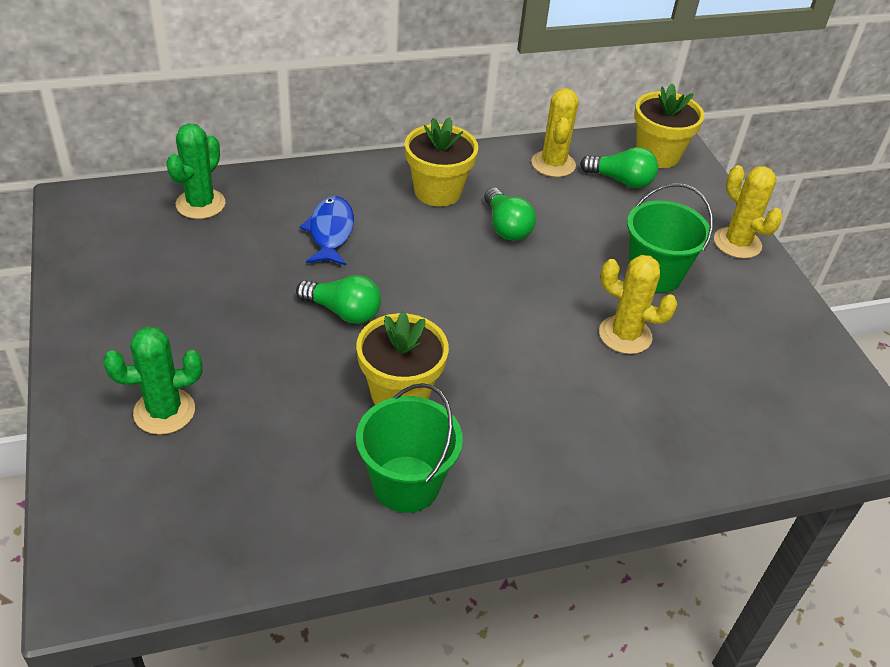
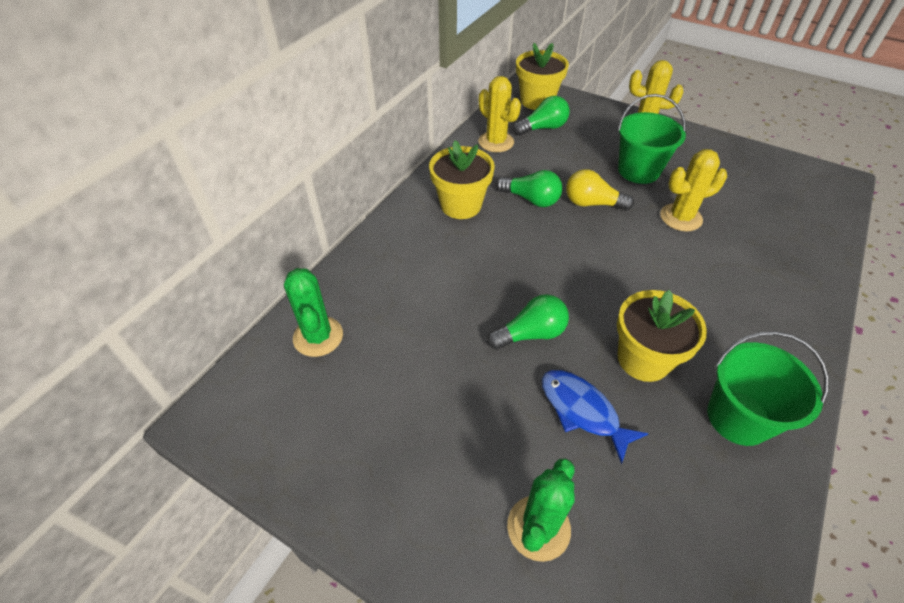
camera: 40 degrees left, 5 degrees up
(330, 232) = (439, 284): blue fish -> blue fish (582, 411)
(557, 267) = (592, 203): none -> yellow light bulb

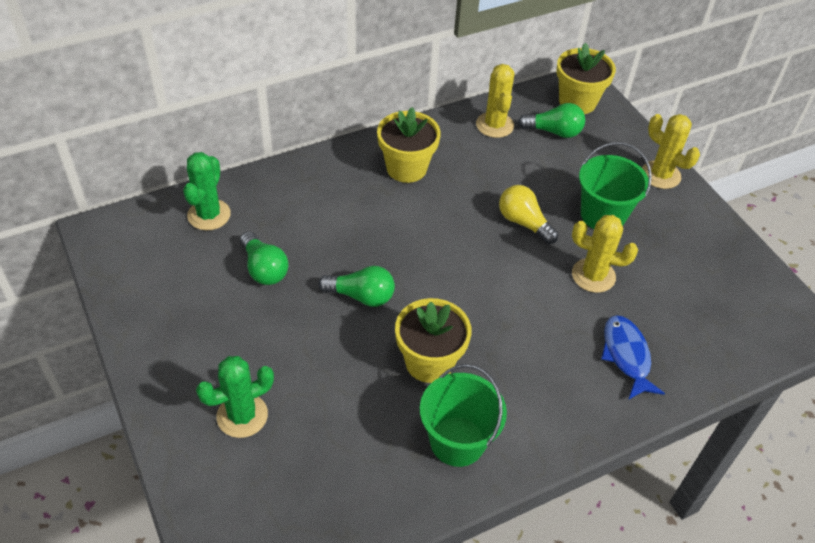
camera: 30 degrees right, 0 degrees up
(531, 199) = (472, 192): green light bulb -> green light bulb (264, 269)
(582, 411) = (344, 368): blue fish -> blue fish (626, 356)

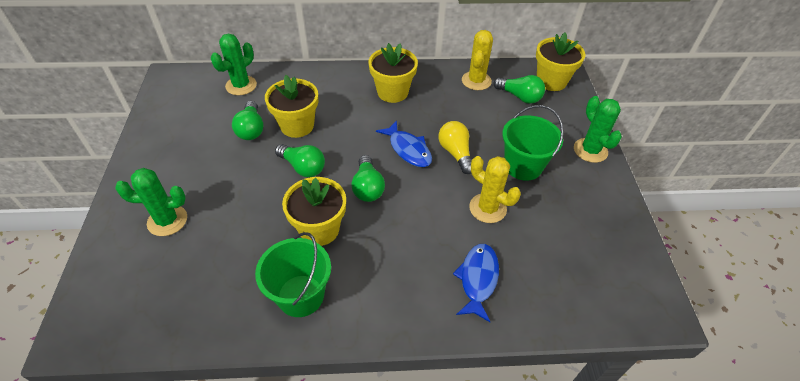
camera: 25 degrees right, 0 degrees up
(319, 246) = (297, 125): none -> yellow flower pot
(452, 295) = (367, 187): none -> green light bulb
(469, 235) = (408, 149): none -> blue fish
(660, 175) = (590, 150): yellow cactus -> green cactus

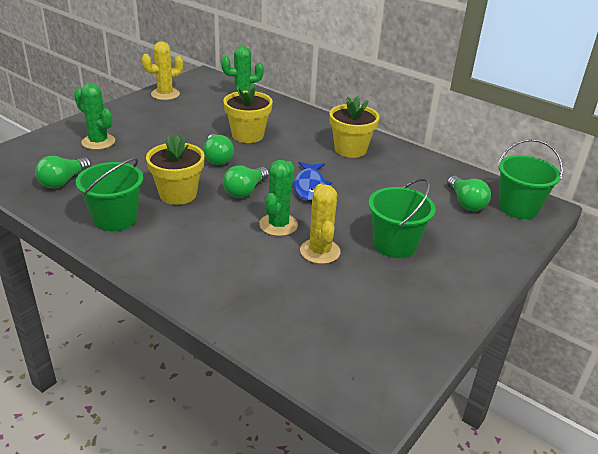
camera: 40 degrees right, 15 degrees down
(251, 129) = (214, 123): green light bulb -> green light bulb (63, 181)
(456, 153) = (346, 207): yellow light bulb -> none
(476, 81) = (438, 175): yellow cactus -> yellow cactus (165, 94)
(478, 279) = (245, 284): blue fish -> none
(551, 81) = (518, 208): yellow flower pot -> green bucket
(590, 150) = (482, 269): green cactus -> green cactus (278, 225)

